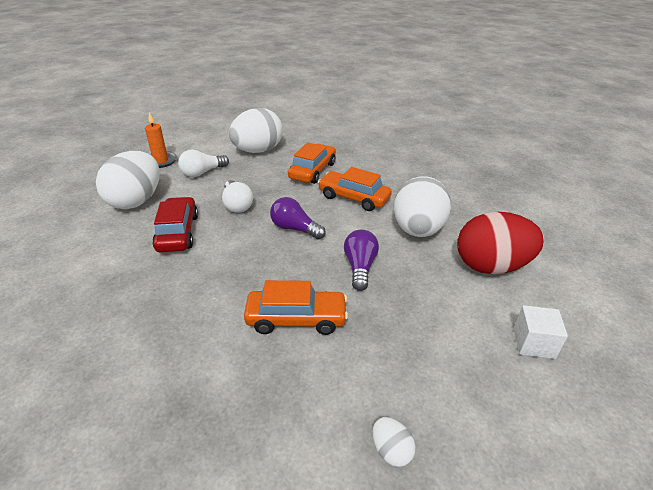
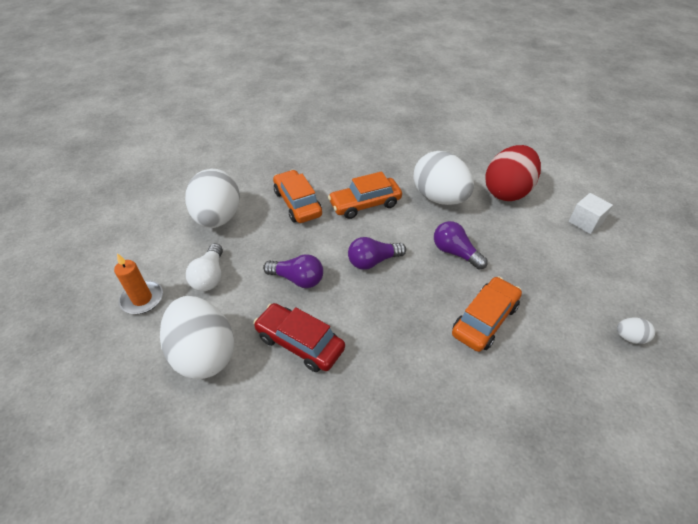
camera: 50 degrees left, 10 degrees up
(237, 205) = (297, 279): white light bulb -> purple light bulb

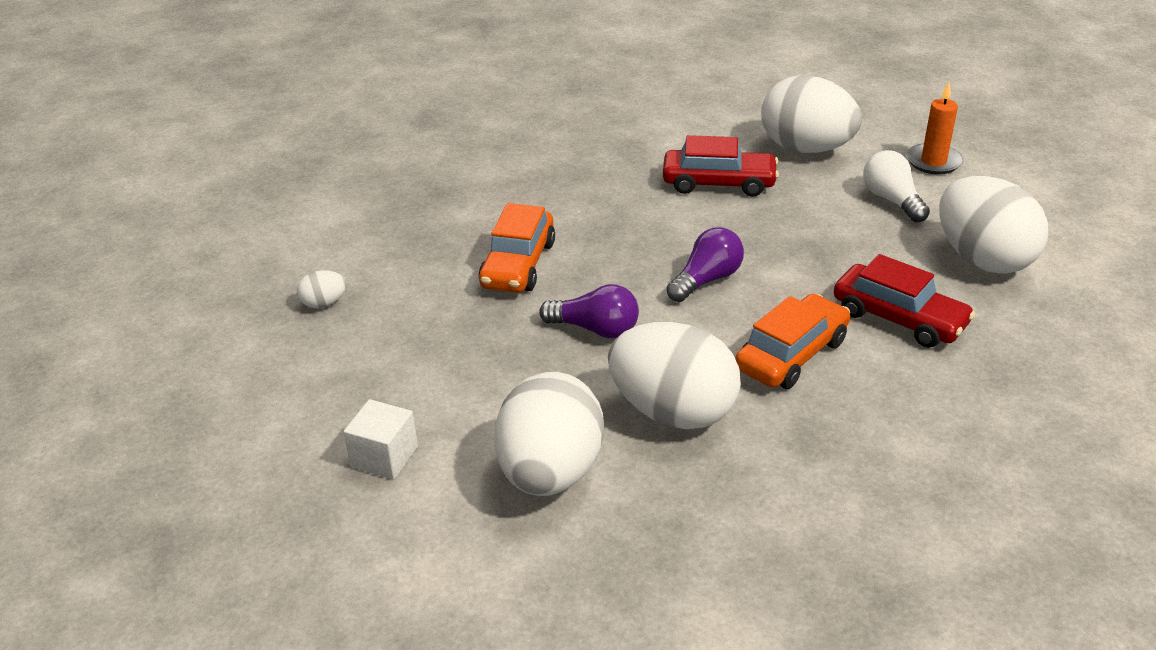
camera: 155 degrees right, 10 degrees down
(297, 203) = (899, 318): orange car -> red car
(297, 279) = (784, 231): purple light bulb -> none
(507, 191) = (550, 473): red egg -> white egg

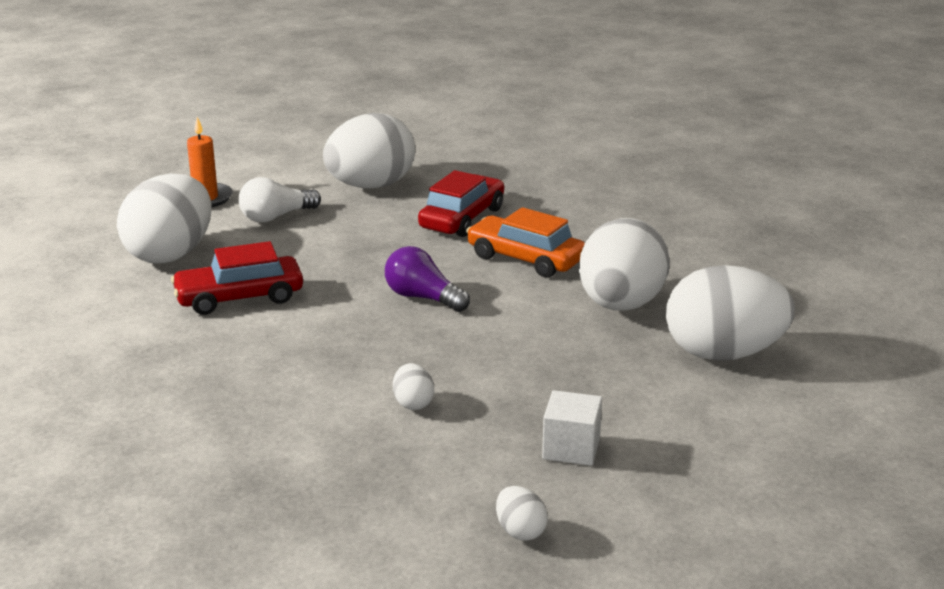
camera: 100 degrees left, 10 degrees down
(384, 457) = (752, 441): white cube -> white cube (571, 448)
(518, 264) = (413, 403): orange car -> white egg
(595, 329) = (517, 348): purple light bulb -> none
(718, 183) = (239, 297): red car -> red car turned 105 degrees counterclockwise

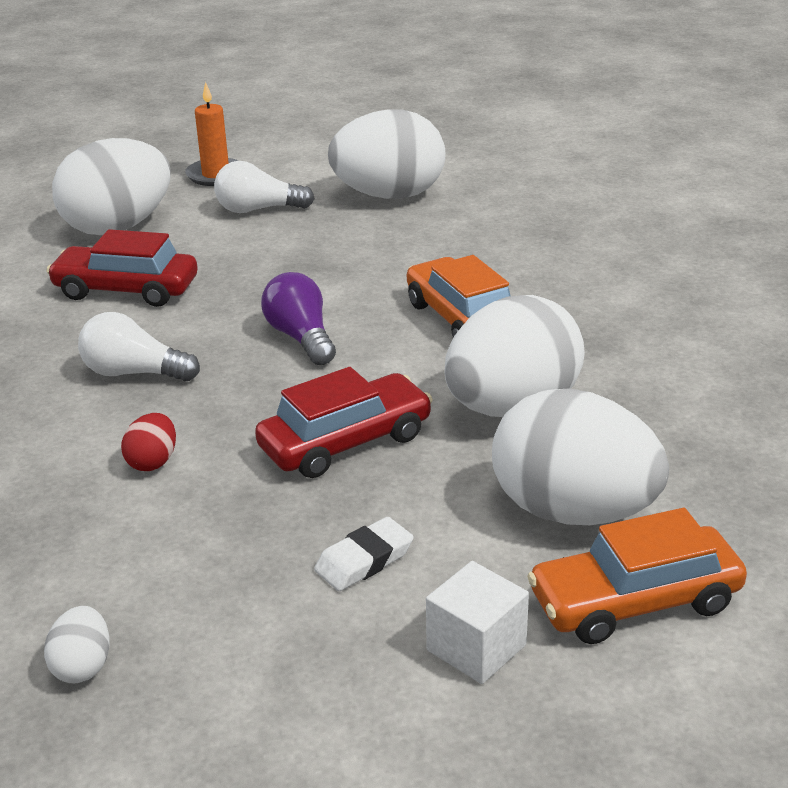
camera: 30 degrees right, 5 degrees up
(323, 352) = (134, 373): none -> white light bulb
(413, 403) = (153, 462): white egg -> red egg
(462, 218) = (445, 254): red car -> red car (346, 442)
(571, 448) = (254, 578): white cube -> white cube (476, 647)
(629, 417) = (364, 560): none -> white eraser
(809, 390) = (634, 601): none -> orange car

